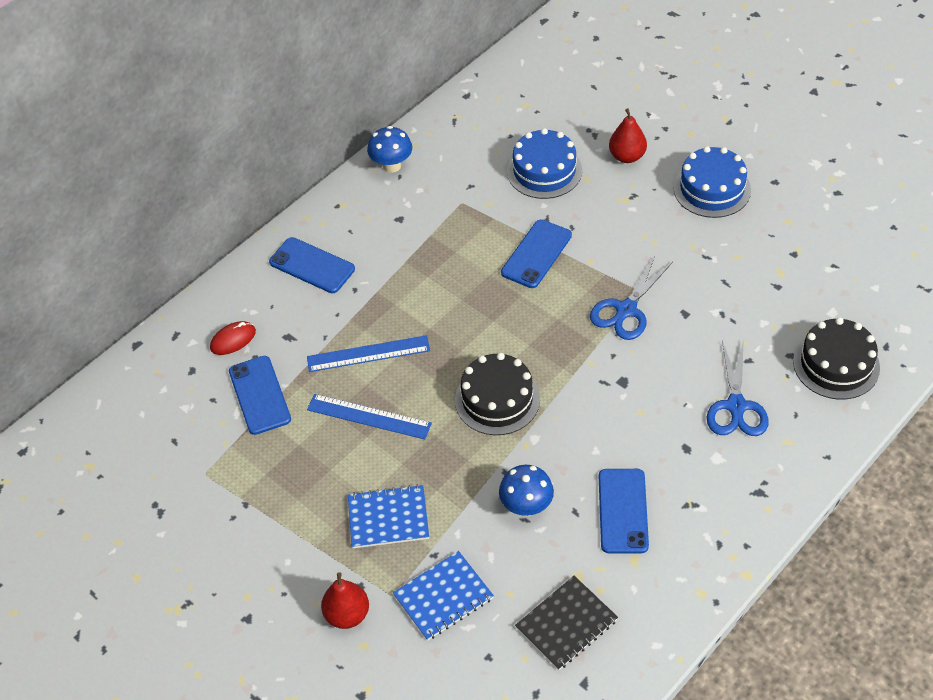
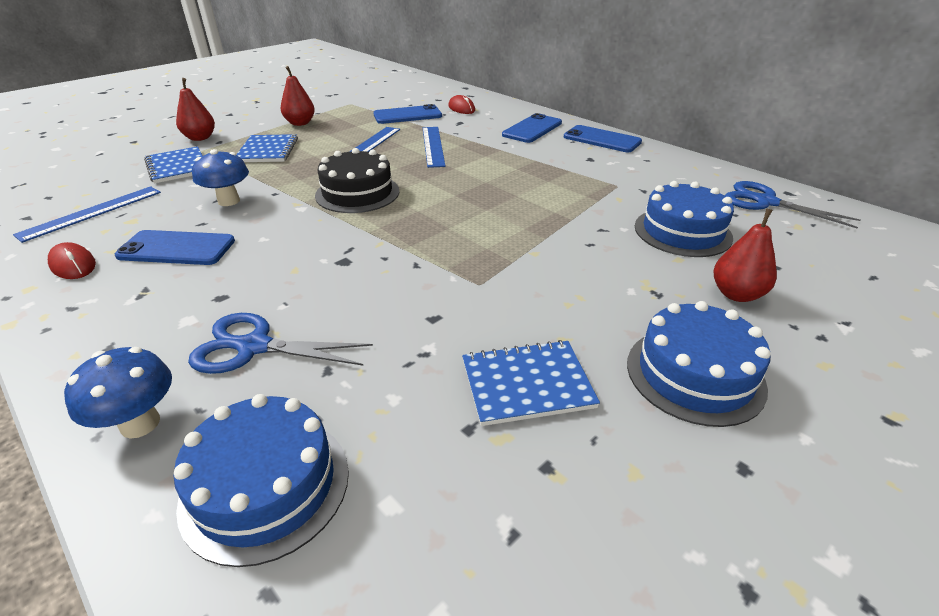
camera: 90 degrees right, 15 degrees down
(289, 512) = (300, 123): none -> red pear
(392, 166) = (660, 157): blue mushroom -> blue mushroom (140, 423)
(536, 254) = (545, 220): blue phone -> blue phone (602, 139)
(566, 624) = (92, 212): black notebook -> blue ruler
(626, 310) = (451, 271): blue scissors -> blue scissors (766, 202)
(662, 580) = (73, 265): none -> red mouse
(737, 262) = (527, 384): none -> blue notebook
(836, 364) = (266, 486): black cake -> blue cake

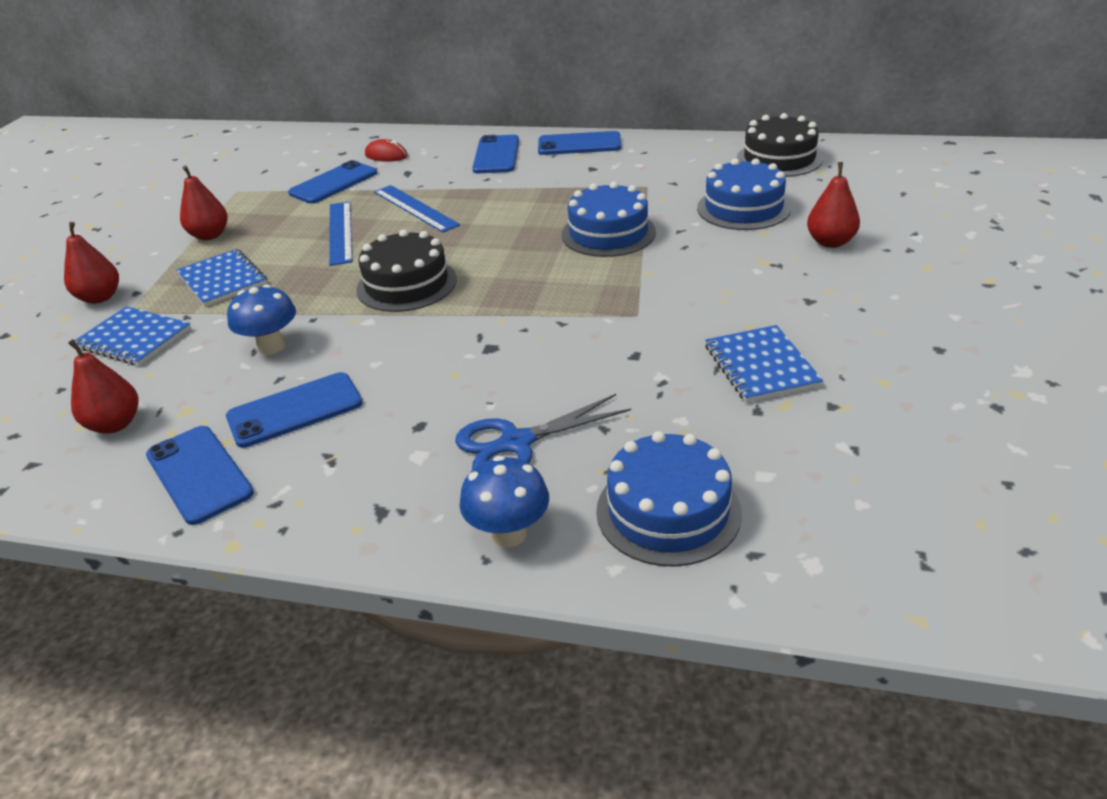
camera: 30 degrees left, 0 degrees up
(73, 265) = (199, 474): red mouse -> blue phone
(92, 212) = (115, 424): blue ruler -> red pear
(527, 384) = (761, 366): blue notebook -> blue notebook turned 60 degrees counterclockwise
(695, 374) = (859, 309): blue cake -> blue cake (608, 233)
(766, 202) = (779, 159): blue scissors -> black cake

